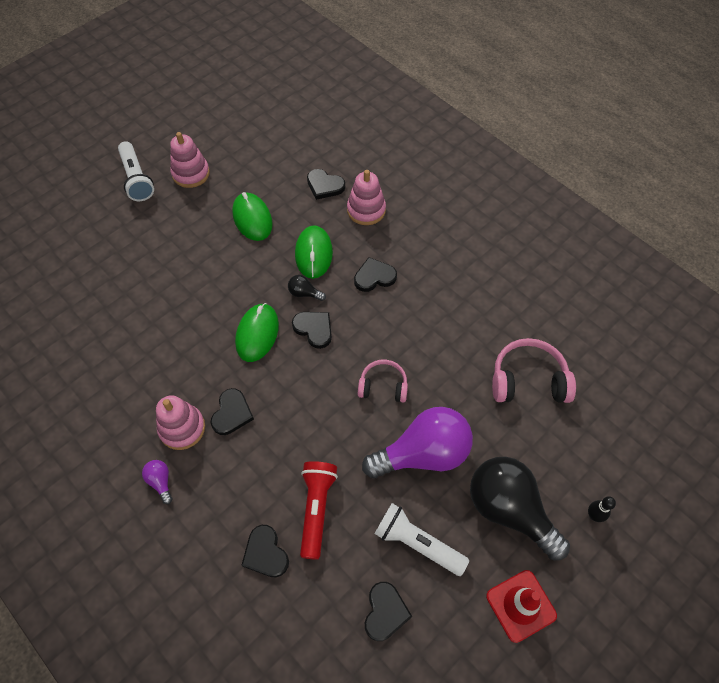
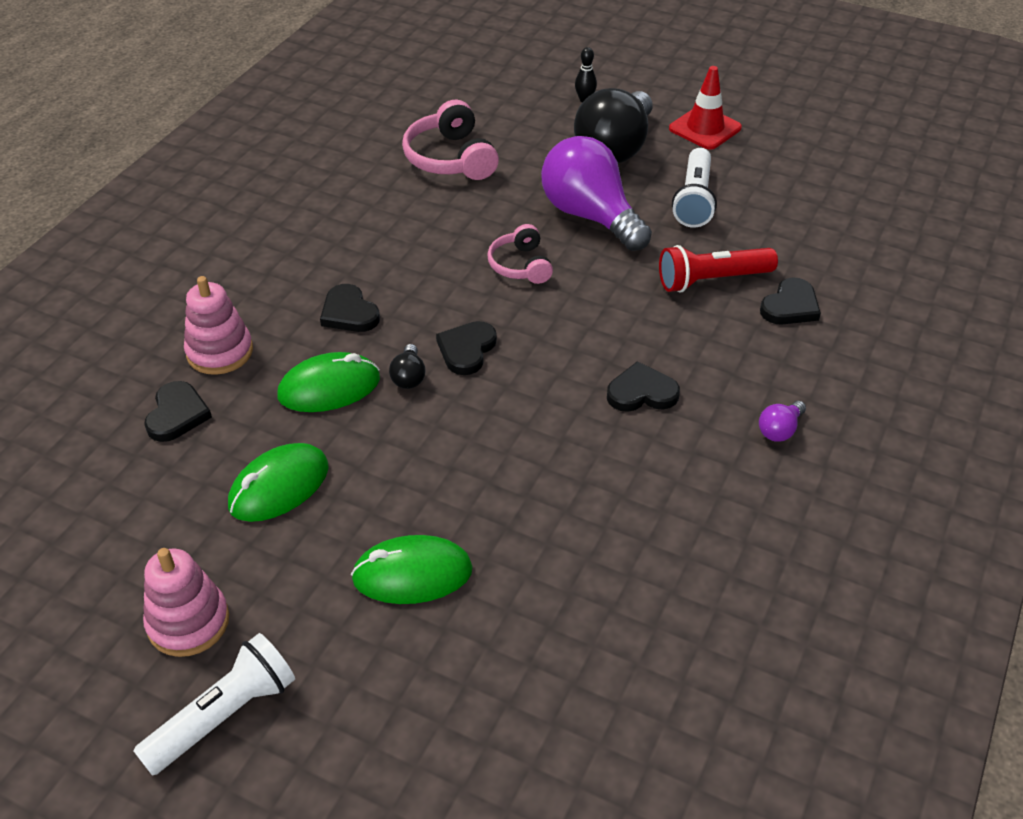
camera: 110 degrees left, 15 degrees down
(182, 428) = (695, 436): pink stacking toy -> none
(257, 334) = (504, 407): green mouse -> green mouse (412, 574)
(385, 612) = (778, 206): black heart -> none

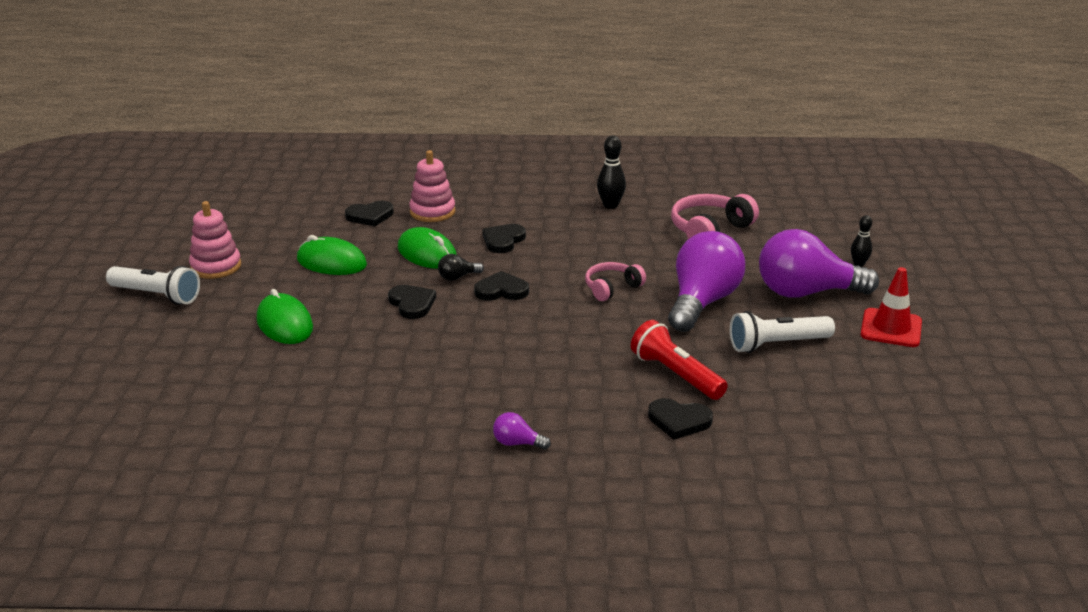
camera: 65 degrees right, 15 degrees down
(335, 204) = (610, 205): none -> black bowling pin
(615, 148) = (806, 292): black light bulb -> purple light bulb
(641, 392) = (512, 370): black heart -> black heart (412, 304)

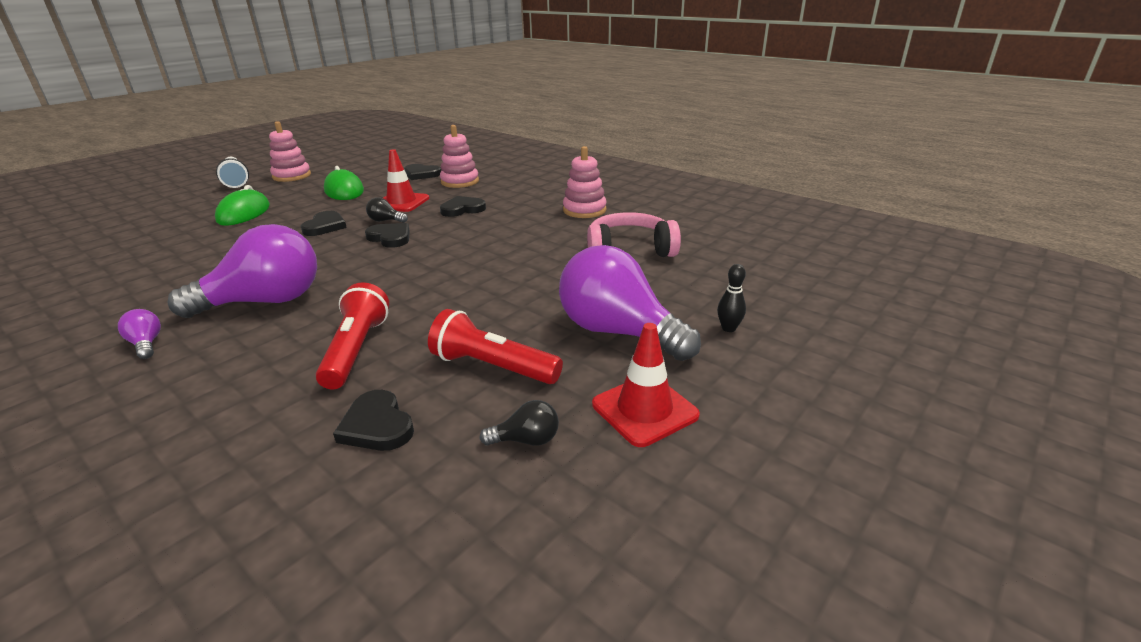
camera: 40 degrees right, 0 degrees up
(427, 254) = (401, 202): green mouse -> red traffic cone
(610, 205) = (584, 210): black bowling pin -> pink stacking toy
(612, 288) = (462, 263): pink headphones -> none
(679, 421) = (268, 392): black heart -> black heart (377, 425)
(702, 302) = (506, 301): purple light bulb -> purple light bulb (265, 302)
(777, 344) = (493, 367): white flashlight -> red flashlight
(864, 369) = (526, 440): none -> black light bulb

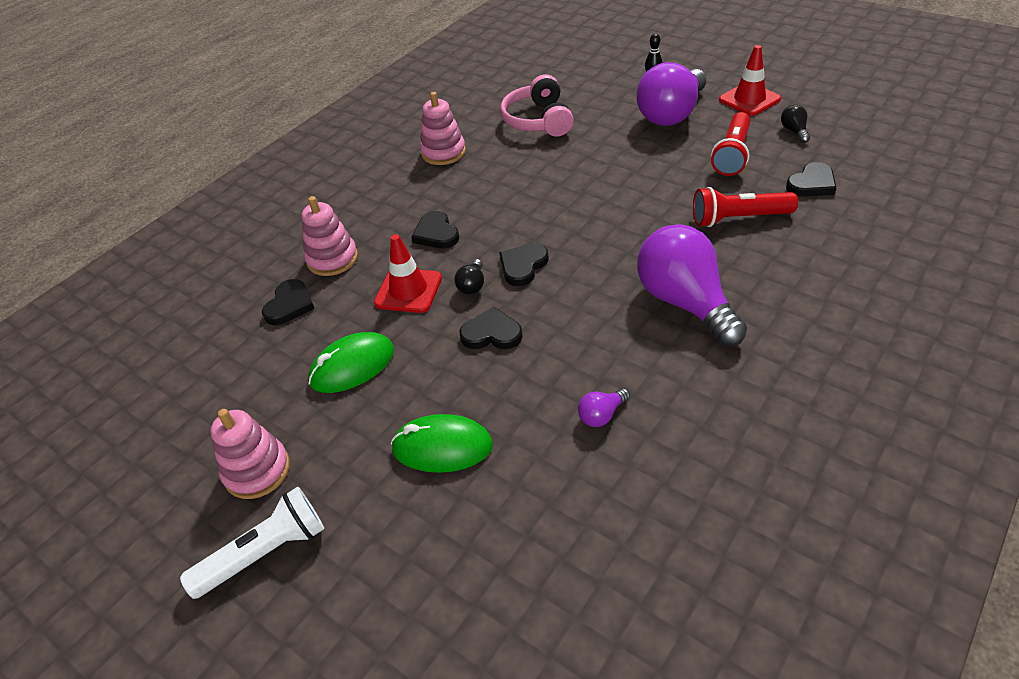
camera: 90 degrees left, 15 degrees up
(146, 344) = (783, 347): purple light bulb -> purple light bulb (602, 415)

